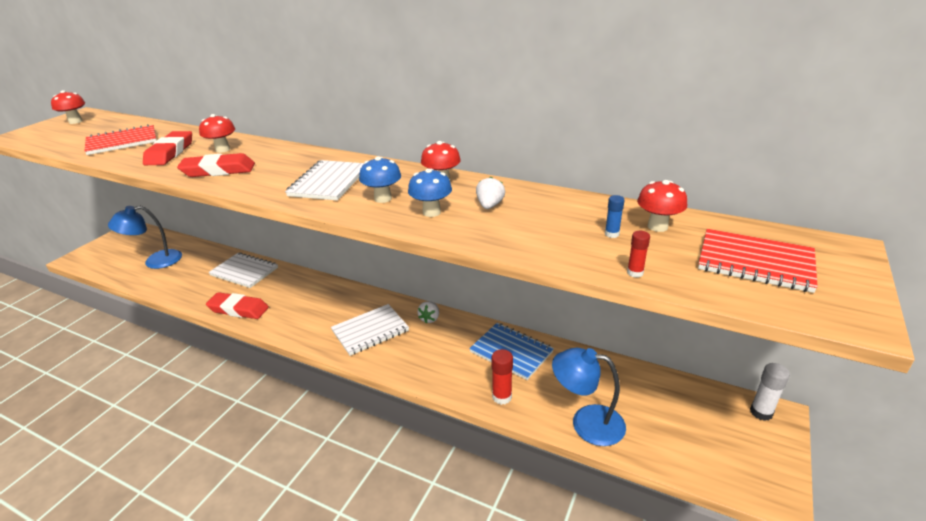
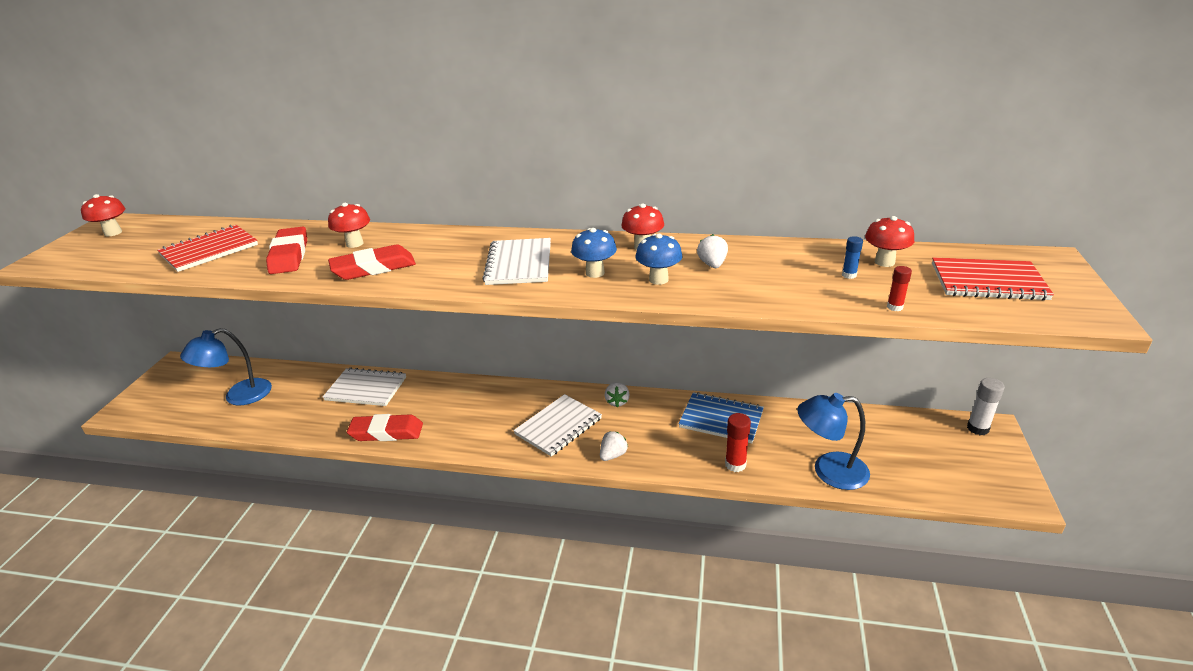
camera: 15 degrees left, 0 degrees up
(400, 365) = (613, 455): none -> white strawberry

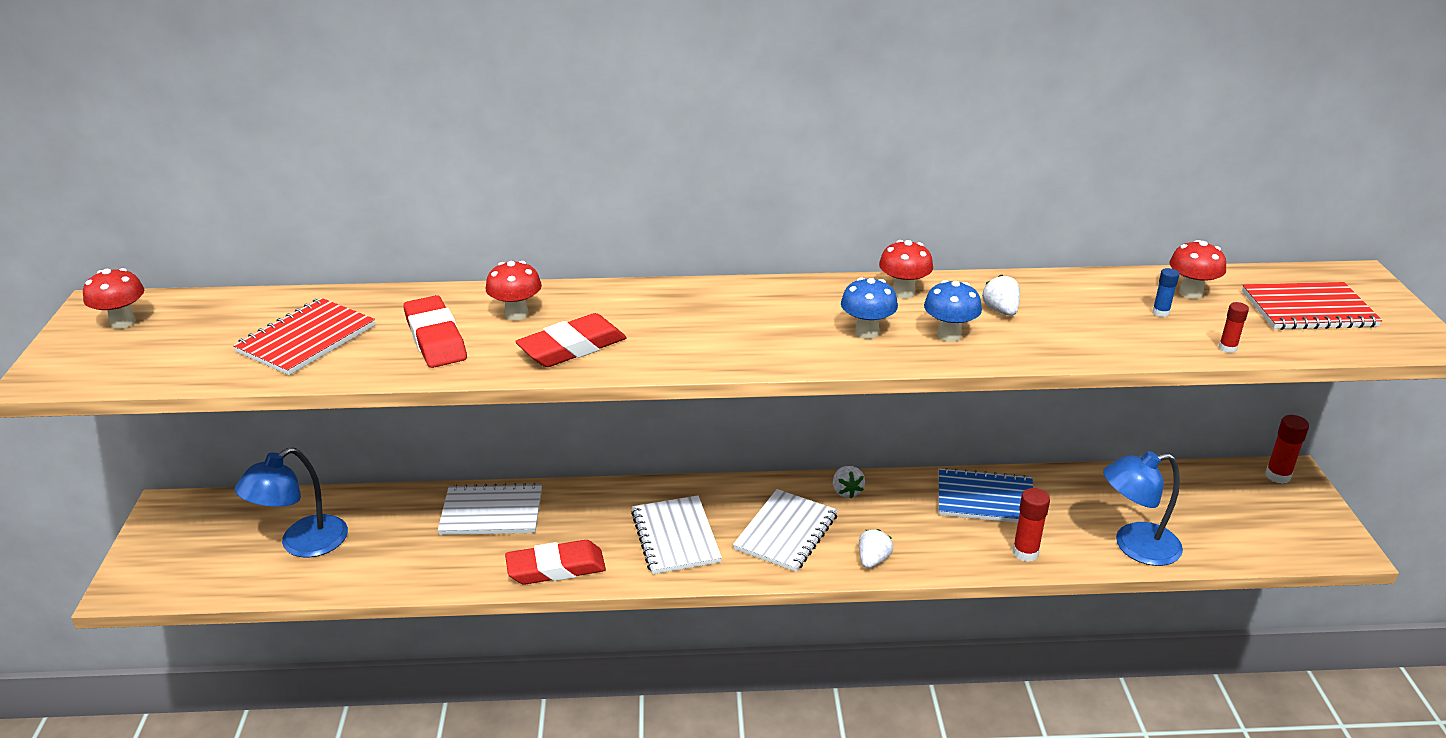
camera: 15 degrees left, 0 degrees up
(519, 264) = (763, 327): white notebook -> white notebook (676, 537)
(977, 428) = (1277, 476): white glue stick -> red glue stick

